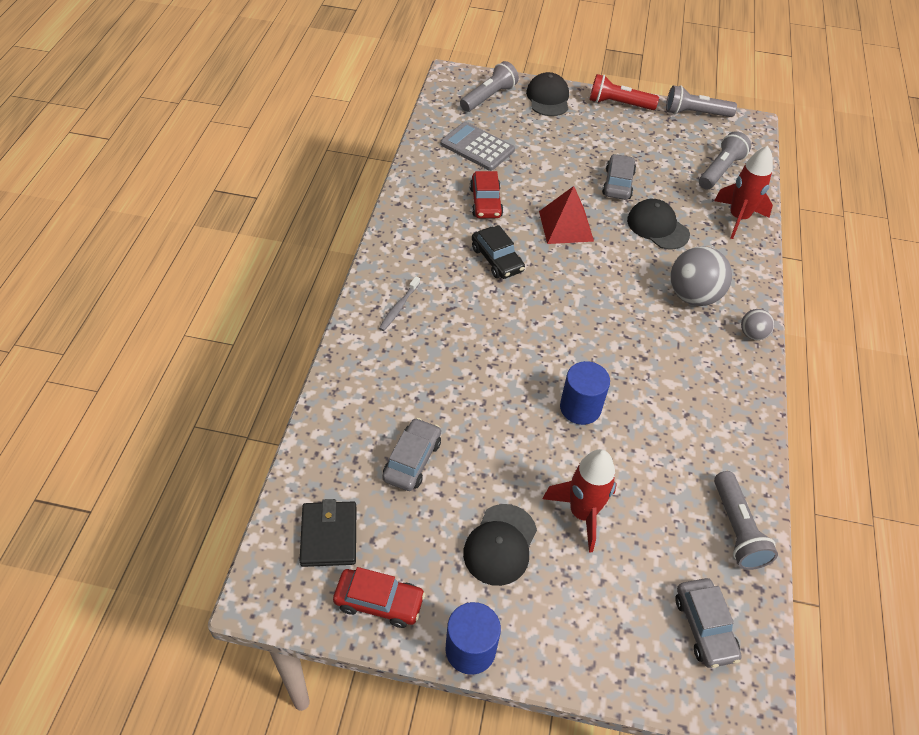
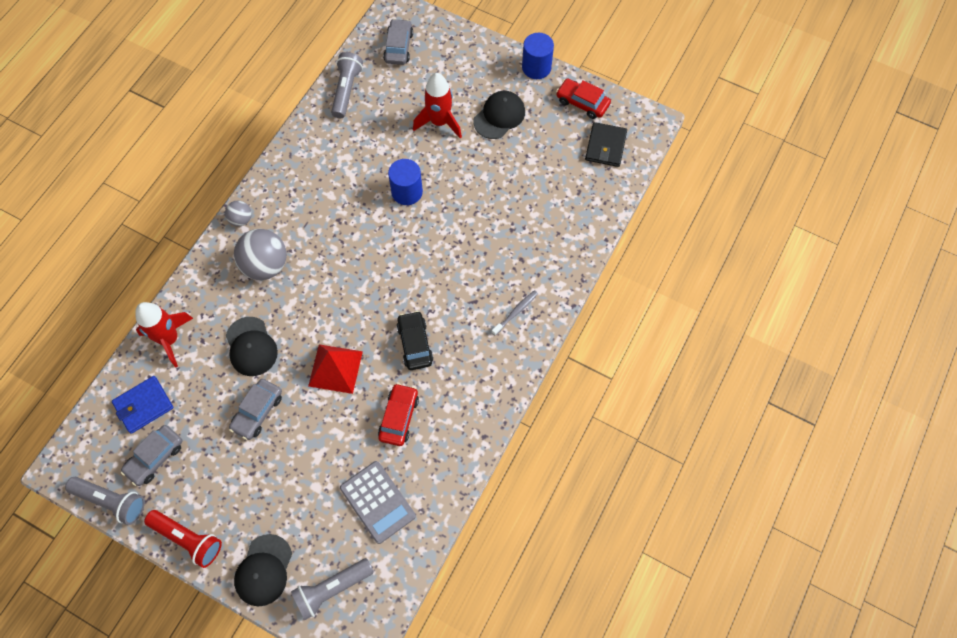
camera: 160 degrees left, 15 degrees up
(412, 460) = (540, 182): grey car -> grey car (155, 457)
(720, 170) = (143, 405): grey flashlight -> blue wallet

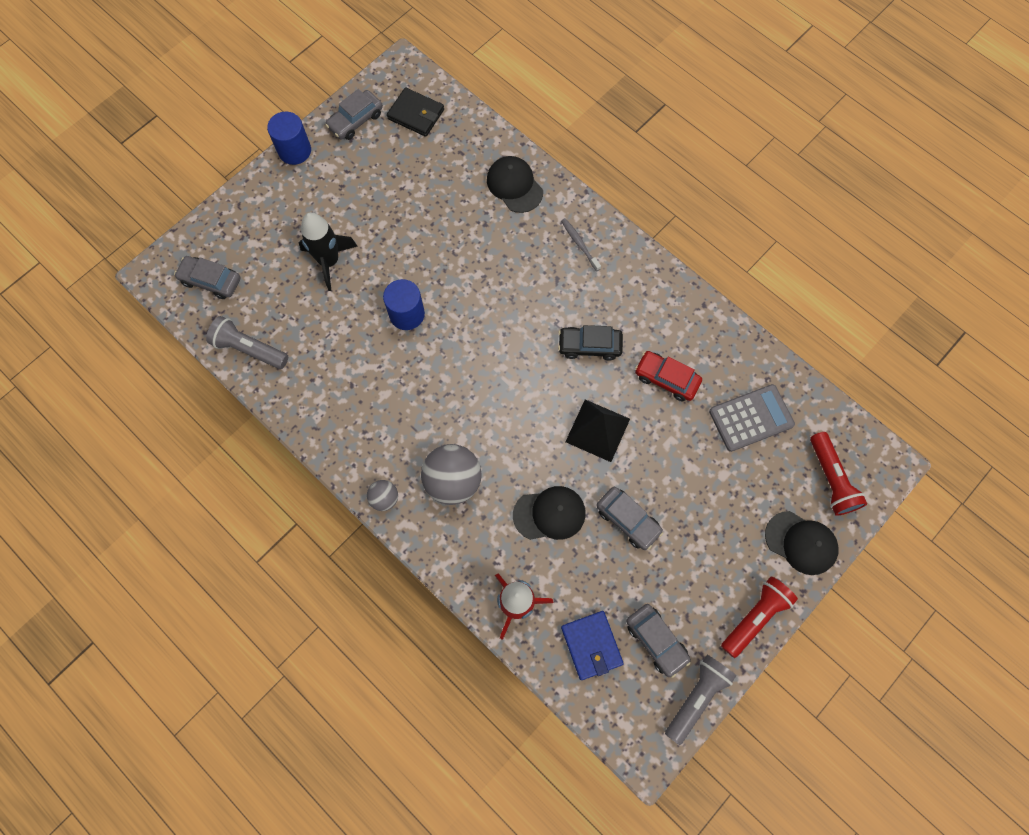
camera: 75 degrees left, 5 degrees up
(332, 589) = (830, 479): grey flashlight -> red flashlight
(335, 368) = (597, 430): red pyramid -> black pyramid
(439, 122) = (329, 261): red rocket -> black rocket
(499, 116) = (343, 201): black cap -> black cap (514, 185)
(582, 103) = (355, 120): red car -> grey car

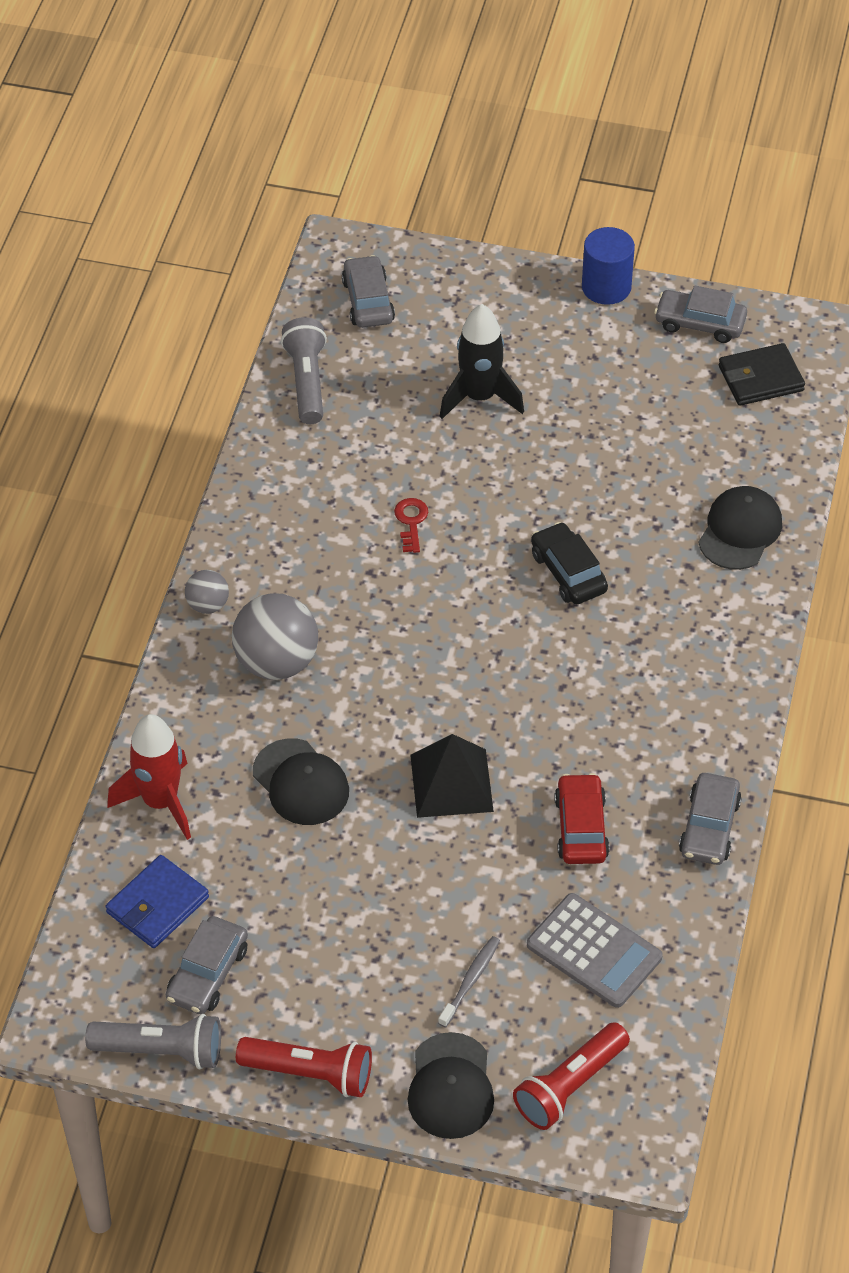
camera: 60 degrees right, 20 degrees down
(397, 349) = (411, 522): none -> red key
(407, 314) = (466, 508): blue cylinder -> none
(416, 114) = (760, 378): black wallet -> black wallet turned 75 degrees clockwise
(579, 244) = (708, 641): grey toothbrush -> grey toothbrush (470, 981)
(589, 346) = (565, 720): black car -> black car (568, 572)
(628, 520) = (349, 871): grey car -> grey car (709, 827)

